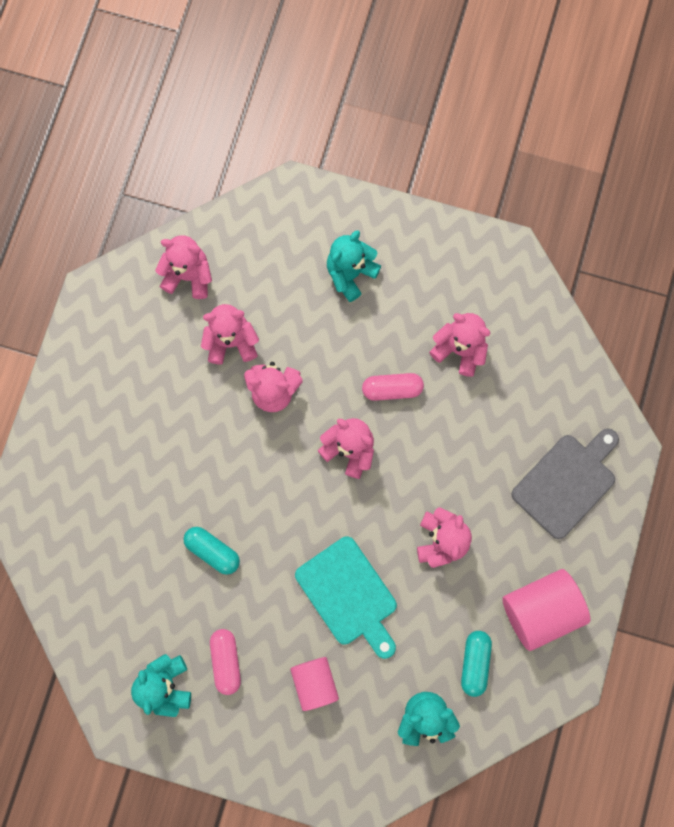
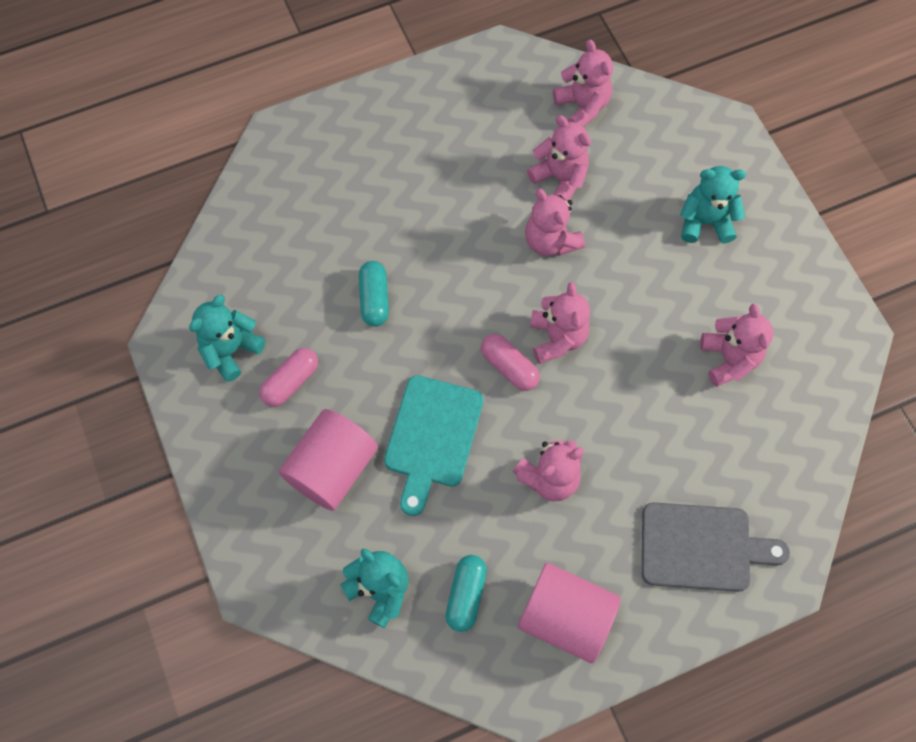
camera: 50 degrees right, 10 degrees down
(315, 682) = (332, 468): pink cylinder -> pink cylinder, size x1.55
(392, 389) = (641, 331): pink capsule -> pink capsule (509, 367)
(474, 662) = (466, 595): turquoise capsule -> turquoise capsule turned 45 degrees counterclockwise

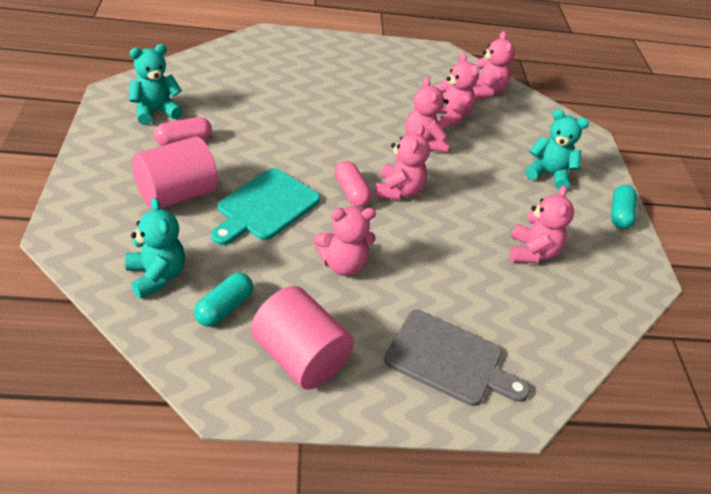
camera: 15 degrees right, 25 degrees down
(374, 299) = (275, 124): turquoise capsule -> turquoise capsule (619, 215)

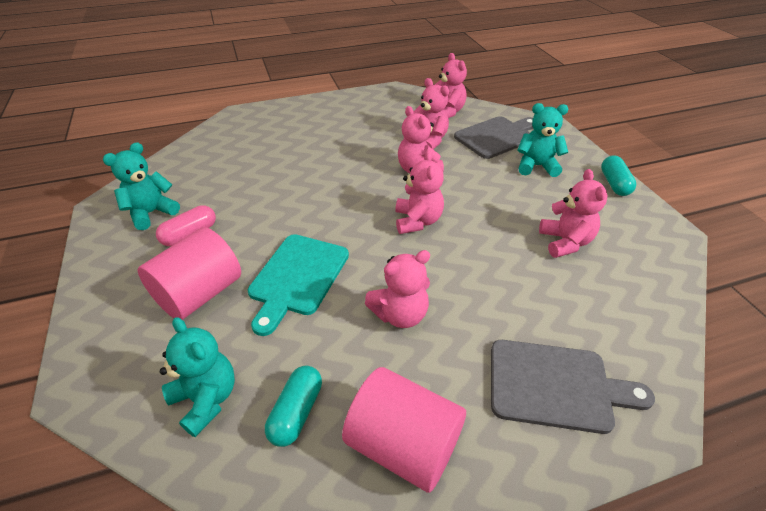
camera: 10 degrees left, 0 degrees up
(351, 192) = (375, 236): pink capsule -> none
(524, 132) = (496, 136): none -> grey cutting board

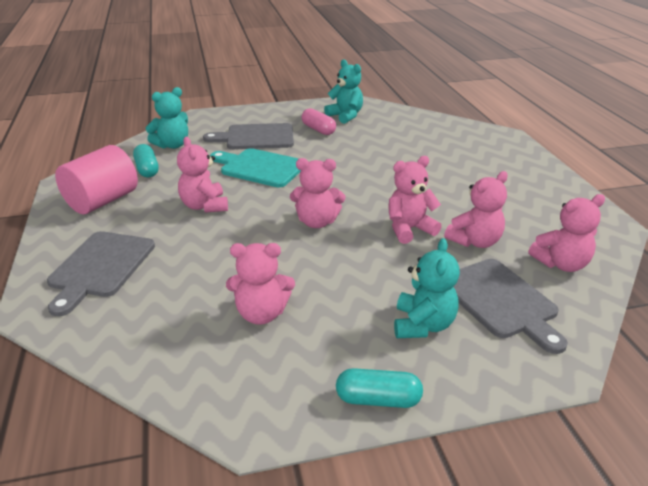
camera: 95 degrees right, 10 degrees down
(200, 294) = (256, 137): pink cylinder -> grey cutting board
(296, 412) = (147, 169): turquoise capsule -> turquoise capsule turned 45 degrees clockwise

